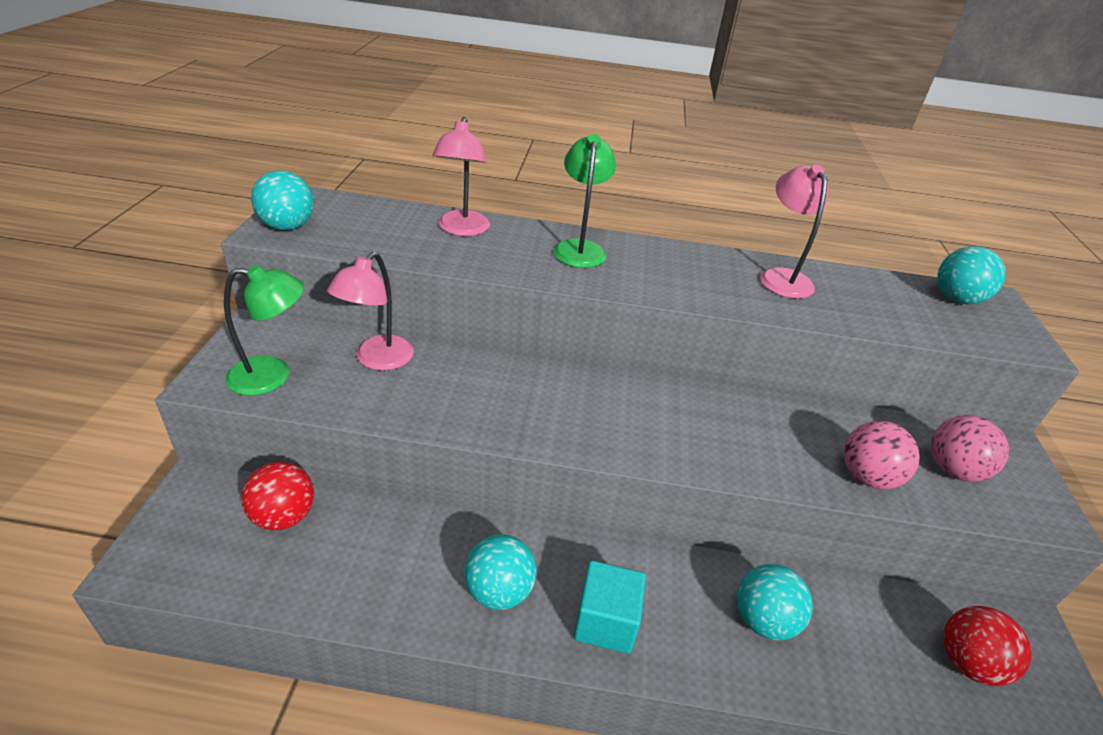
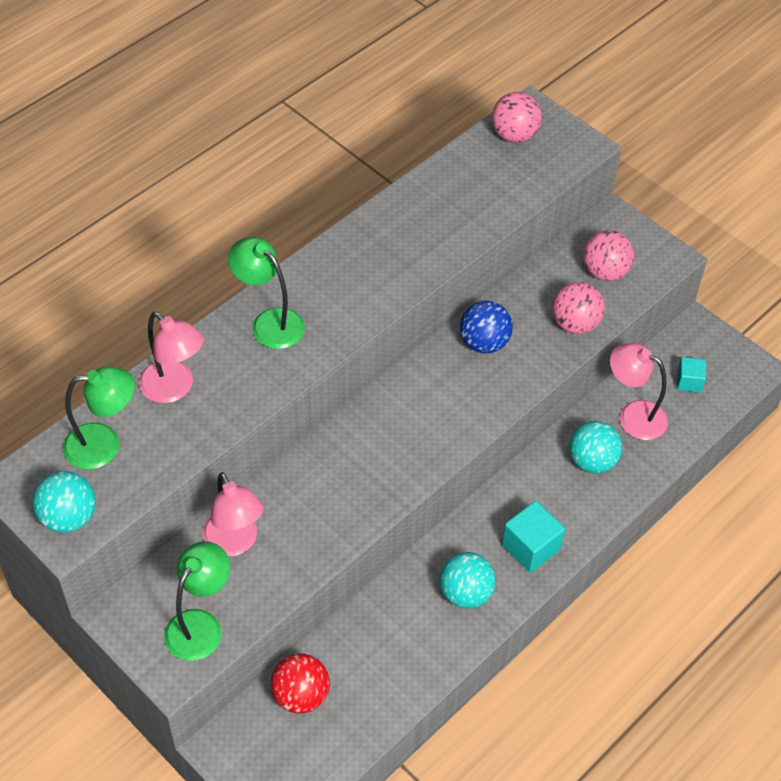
camera: 50 degrees left, 15 degrees up
(374, 219) = (104, 445): none -> green lamp
(754, 419) = (484, 343): none -> blue ball
(781, 277) = (410, 219): pink lamp -> pink lamp (633, 416)
(957, 299) = (514, 135): turquoise ball -> pink ball
(967, 663) = (689, 382): red ball -> turquoise cube

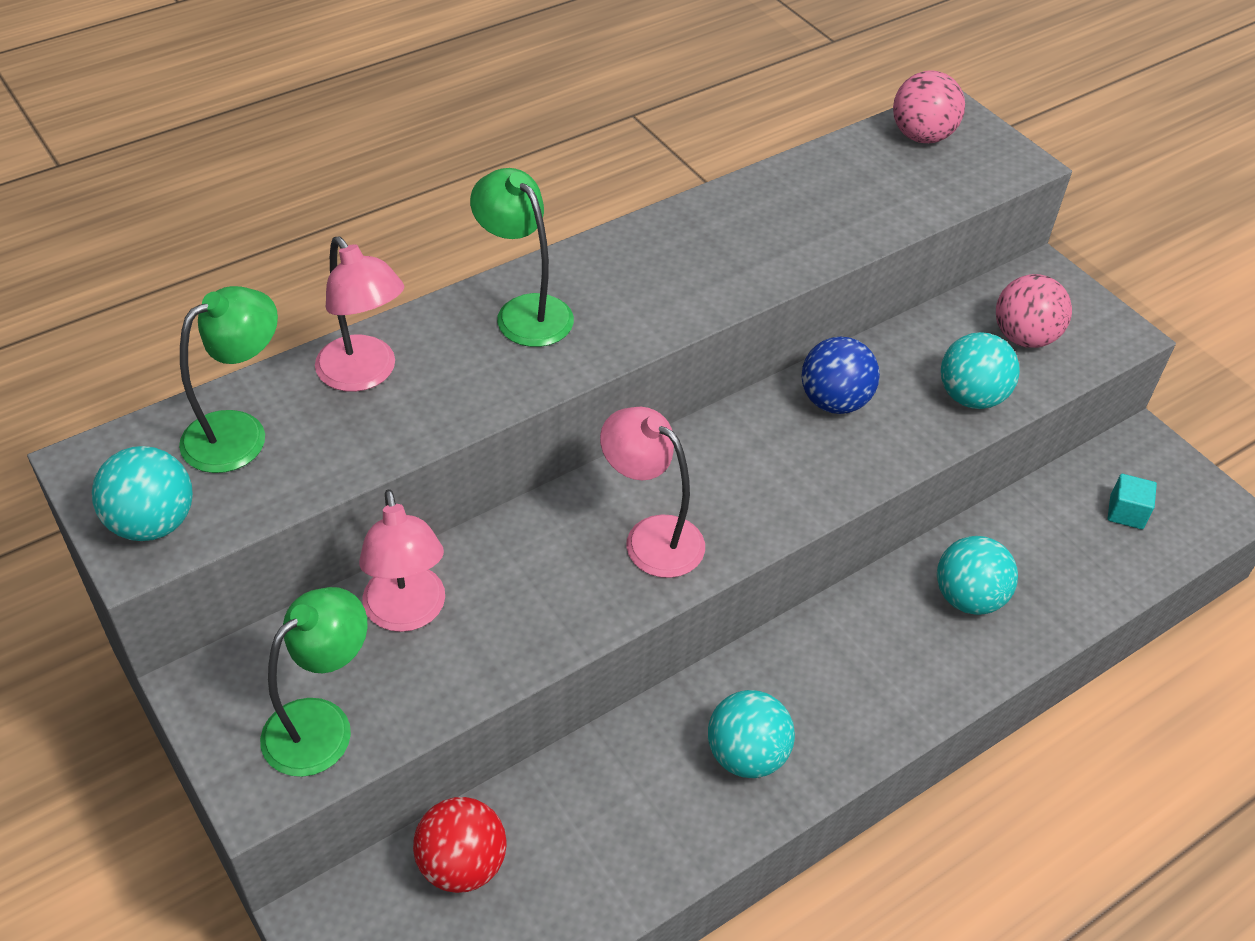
camera: 10 degrees right, 5 degrees down
(104, 445) = (239, 432): green lamp -> green lamp turned 45 degrees counterclockwise
(531, 547) = (857, 704): turquoise cube -> none
(575, 324) = (971, 397): pink ball -> turquoise ball
(633, 416) = (1037, 545): pink lamp -> pink lamp (651, 537)

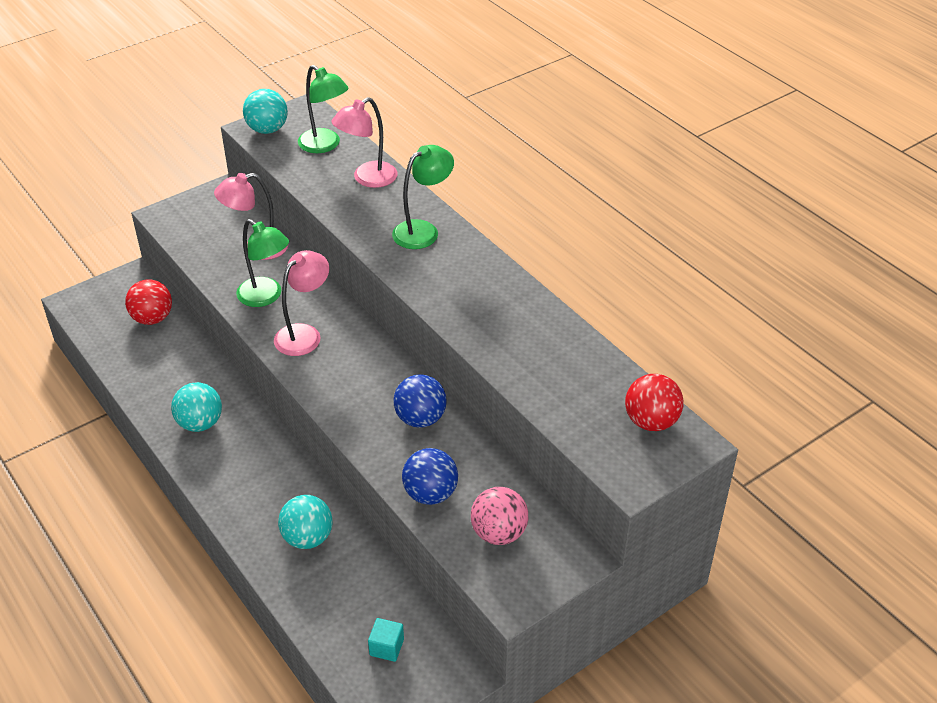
camera: 90 degrees right, 5 degrees down
(322, 724) = (194, 228): green lamp -> green lamp (266, 297)
(921, 136) = (651, 421): pink ball -> red ball
(971, 397) = (430, 494): turquoise ball -> blue ball

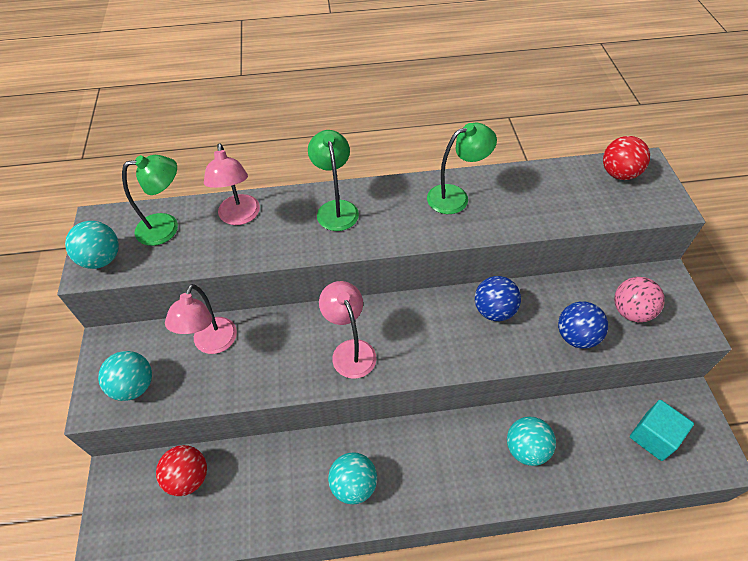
camera: 60 degrees left, 10 degrees up
(191, 225) = (134, 386): none -> turquoise ball
(266, 297) = (282, 361): green lamp -> green lamp (456, 196)
(386, 647) = (653, 437): turquoise cube -> turquoise cube, size x1.63

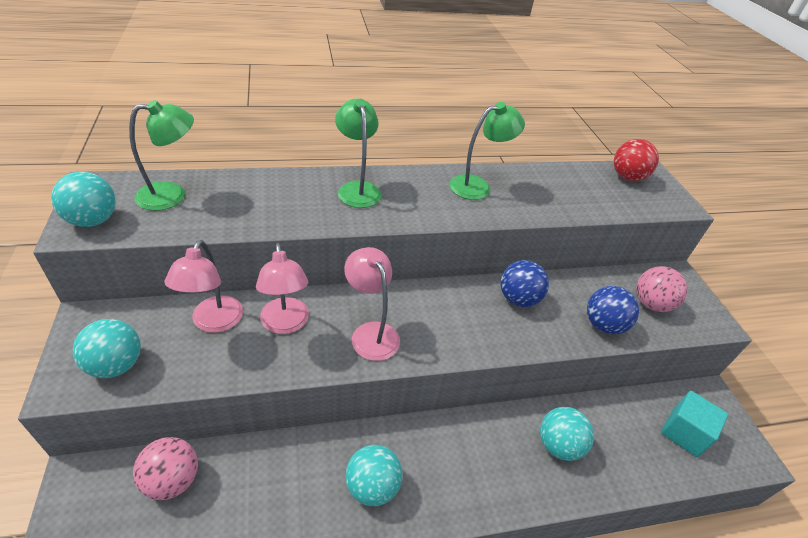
camera: 10 degrees left, 10 degrees down
(188, 477) = (172, 480): red ball -> pink ball
(239, 217) = (254, 190): pink lamp -> pink lamp (285, 324)

